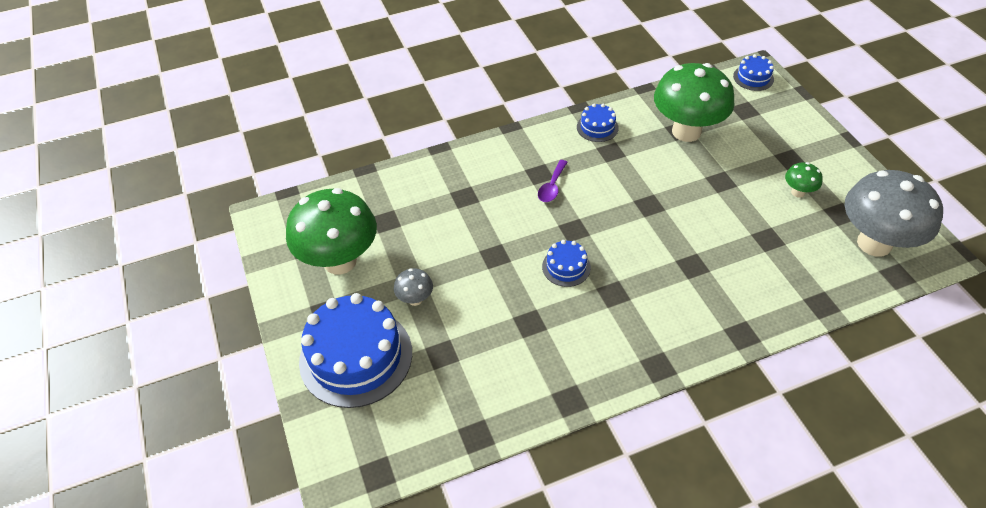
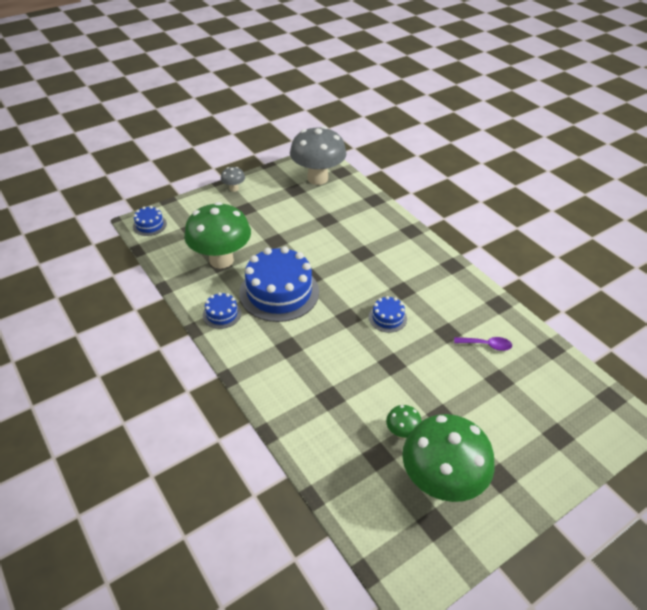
camera: 105 degrees left, 5 degrees down
(356, 357) = (530, 438): blue cake -> blue cake (279, 292)
(415, 299) = (457, 410): grey mushroom -> grey mushroom (234, 188)
(552, 187) = (303, 336): purple spoon -> purple spoon (486, 345)
(798, 192) = (279, 206): green mushroom -> green mushroom (402, 432)

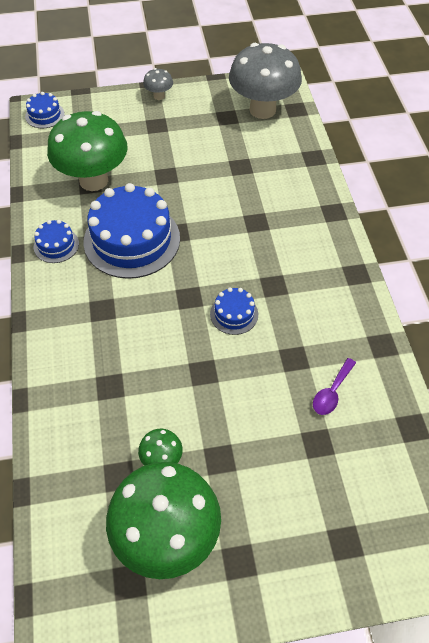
camera: 25 degrees right, 10 degrees up
(486, 345) = (331, 392): purple spoon -> purple spoon turned 90 degrees clockwise

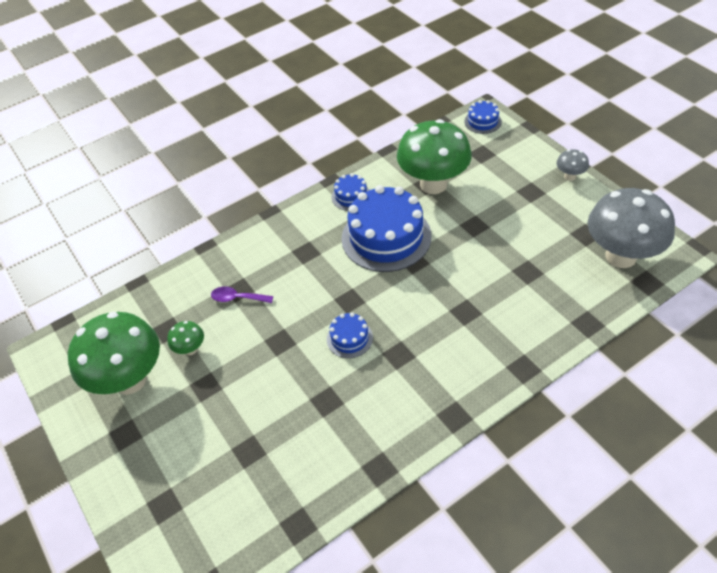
camera: 70 degrees right, 5 degrees down
(331, 392) = (304, 444): purple spoon -> purple spoon (237, 298)

